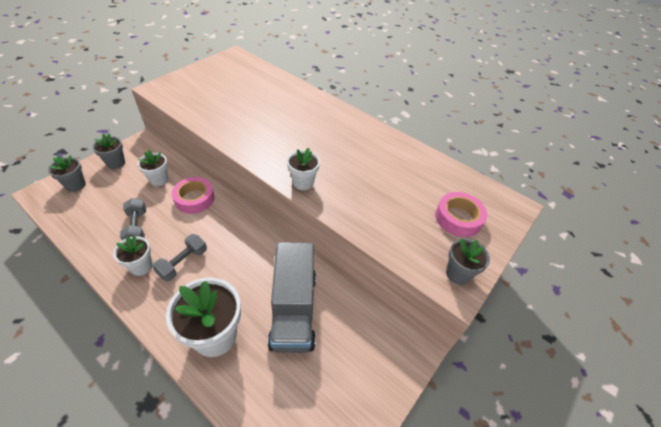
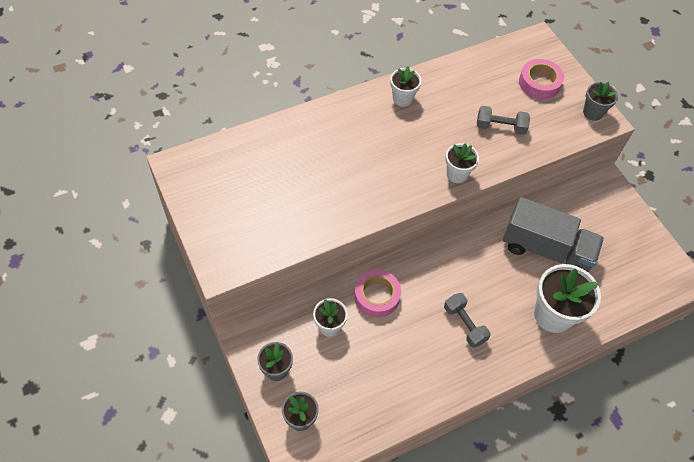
camera: 65 degrees left, 10 degrees up
(137, 227) = (400, 360): grey dumbbell -> grey dumbbell (500, 127)
(141, 266) = (456, 362): white flower pot -> white flower pot (402, 99)

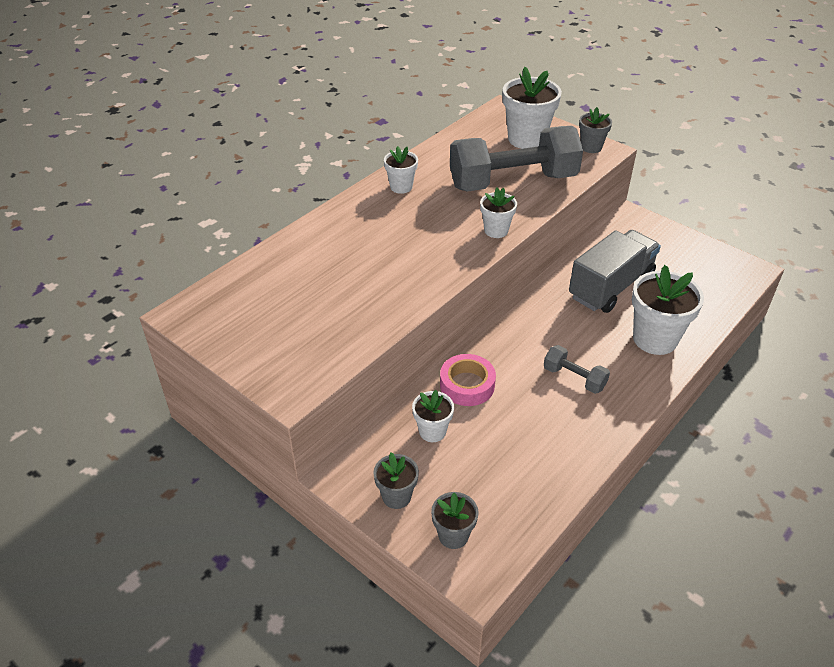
camera: 20 degrees left, 15 degrees down
(500, 127) = (513, 182): grey dumbbell -> grey dumbbell, size x2.27
(539, 83) = (526, 139): pink tape -> white flower pot
(546, 249) = (611, 287): grey truck -> grey truck turned 45 degrees counterclockwise

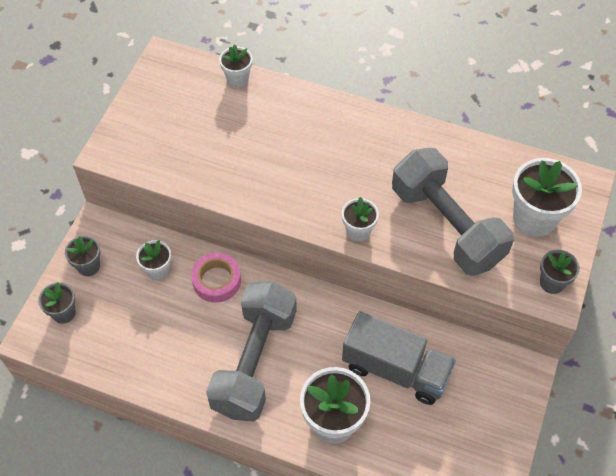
camera: 70 degrees right, 15 degrees up
(401, 187) = (392, 138): white flower pot -> white flower pot (237, 79)
(574, 378) = (254, 361): grey dumbbell -> grey dumbbell, size x2.27

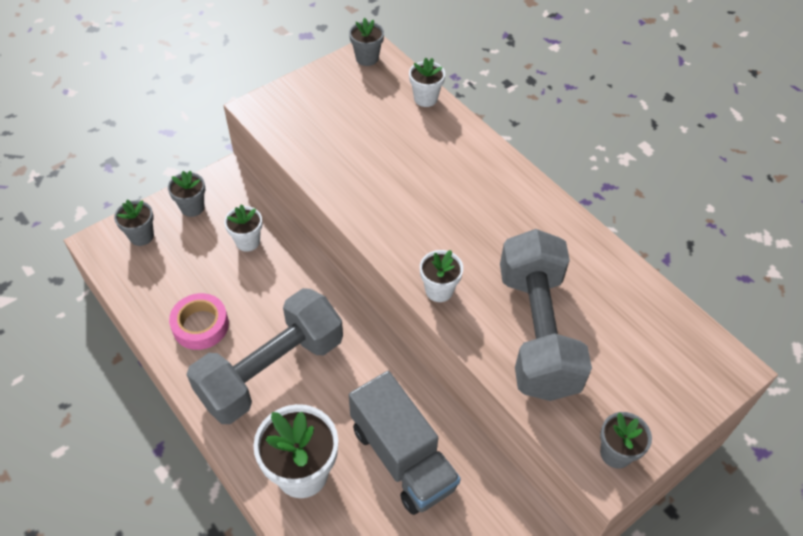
camera: 30 degrees right, 5 degrees down
(164, 65) = (367, 58): none -> grey flower pot
(216, 280) = (292, 278): pink tape -> pink tape (200, 325)
(534, 219) = (642, 375): white flower pot -> none

